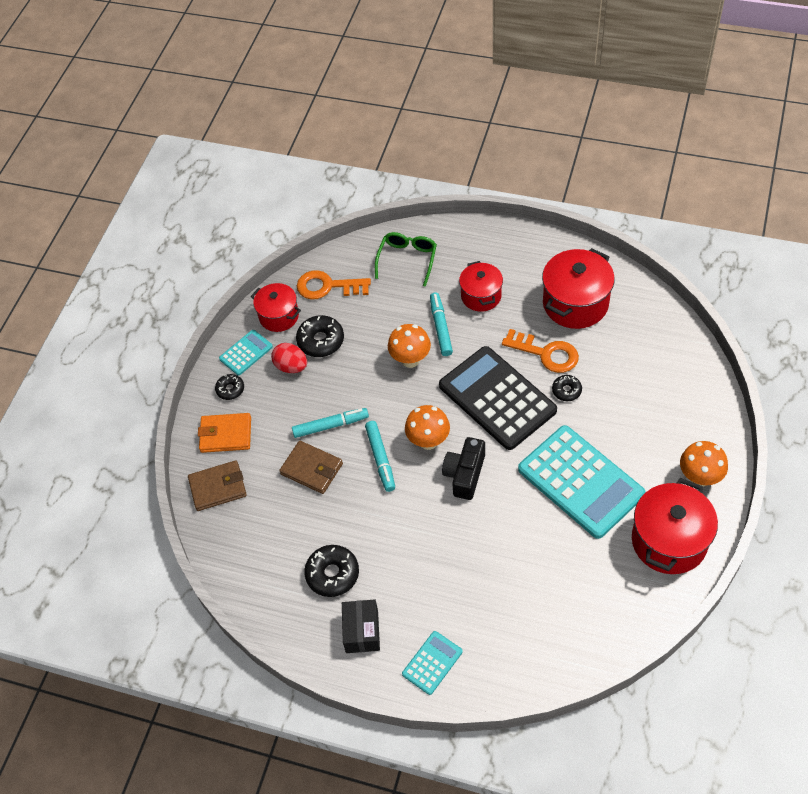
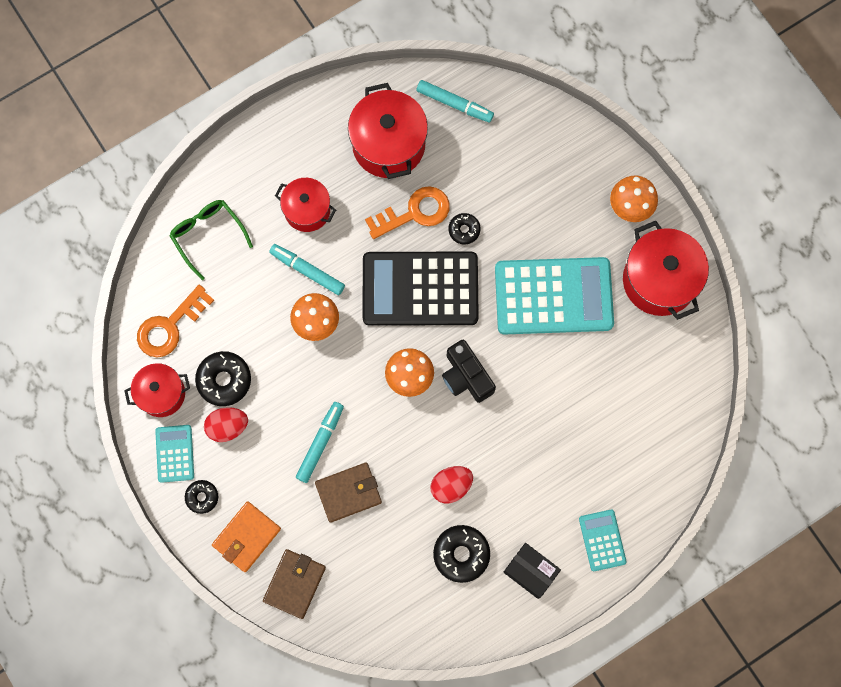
camera: 55 degrees left, 20 degrees up
(376, 528) = (451, 486): none -> red egg
(380, 459) = (390, 429): turquoise marker -> turquoise marker (454, 104)

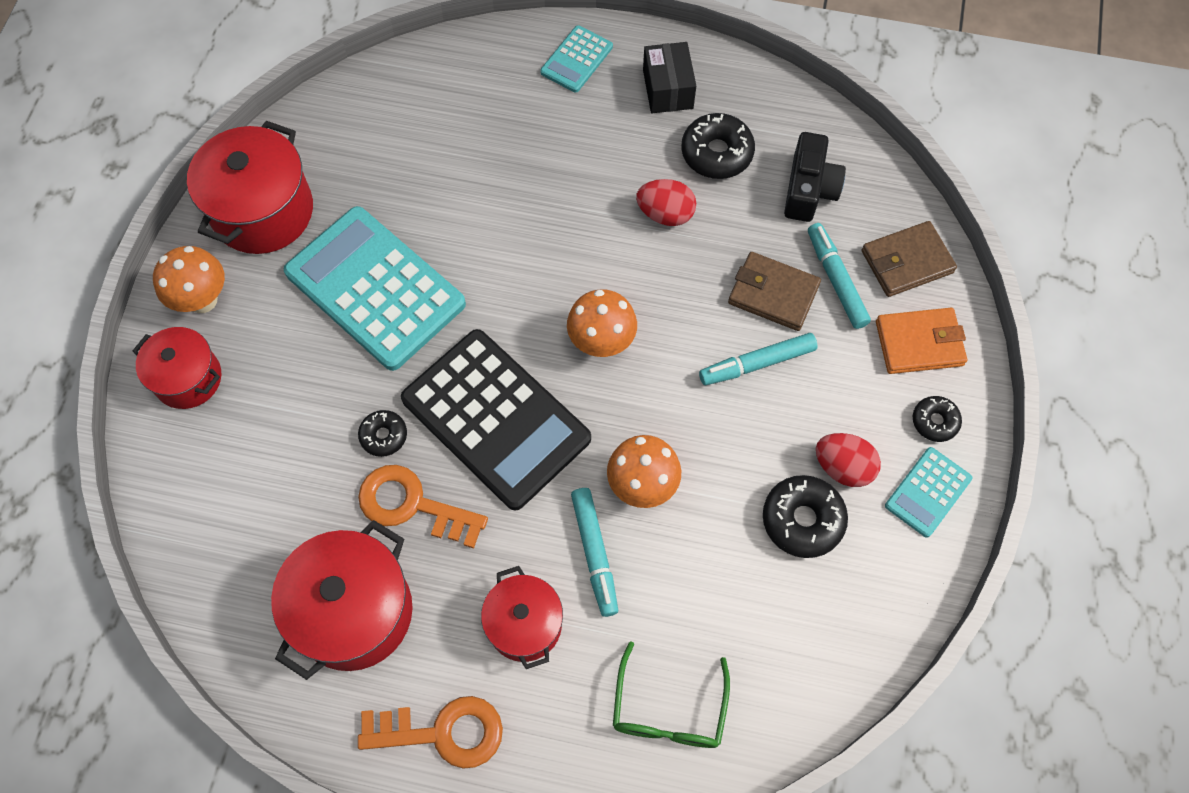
camera: 135 degrees left, 10 degrees down
(161, 394) = (889, 570): red pot -> red pot (188, 378)
(170, 326) = (812, 640): orange key -> orange key (442, 732)
(454, 104) = (231, 586): turquoise marker -> turquoise marker (836, 280)
(466, 376) = (544, 294): black camera -> black camera (809, 189)

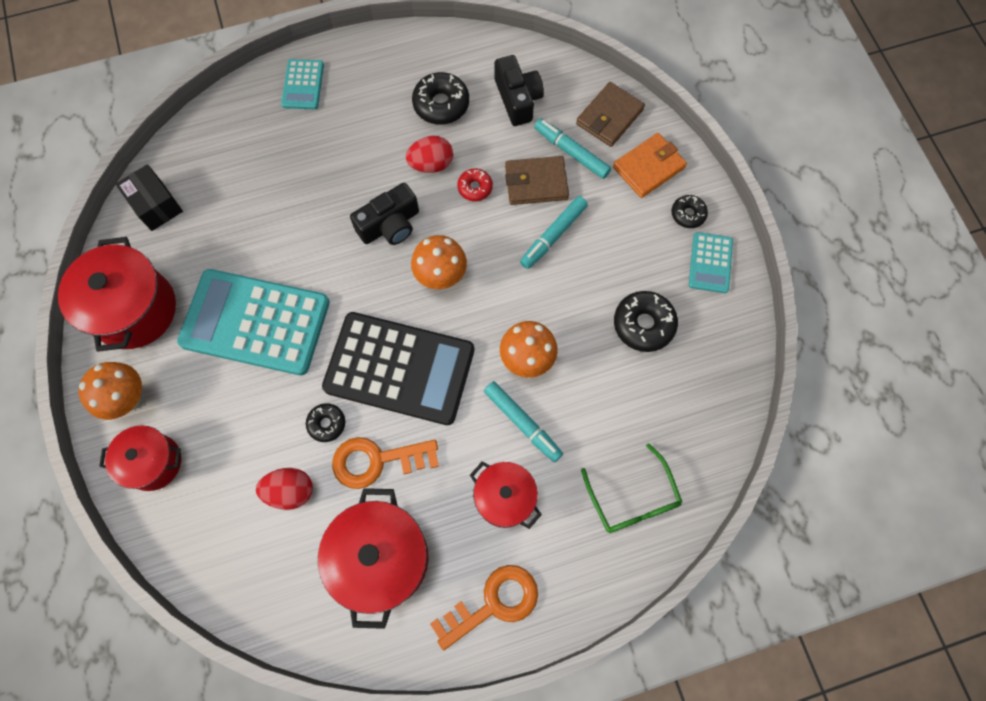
camera: 30 degrees left, 5 degrees up
(579, 258) = (390, 225): none -> black camera
(668, 89) = (380, 75): black box -> black box (156, 205)
(699, 264) = (475, 188): none -> red donut
(843, 467) = (648, 275): red egg -> red egg (290, 491)

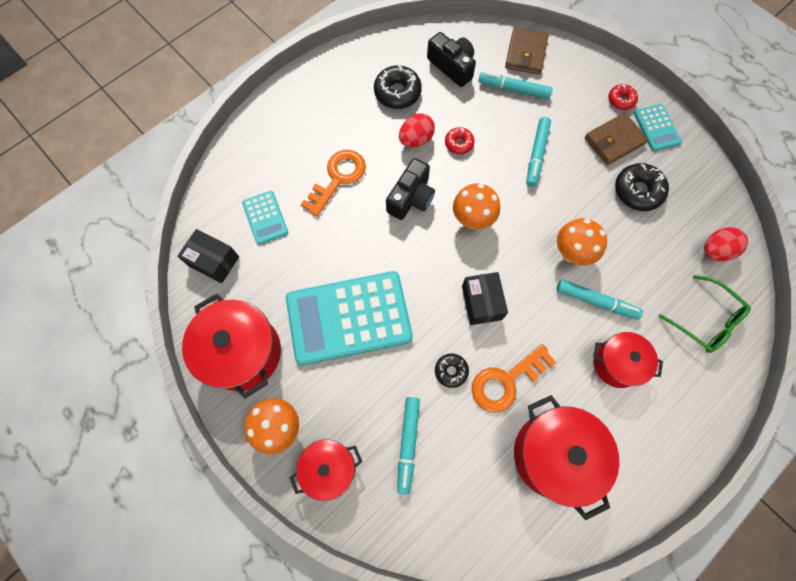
camera: 25 degrees left, 0 degrees up
(242, 475) = (408, 444): none -> turquoise marker
(290, 491) = (453, 437): red egg -> red egg (715, 251)
(303, 85) = (281, 119): turquoise calculator -> turquoise calculator (265, 217)
(399, 368) = (482, 302): black calculator -> black box
(493, 603) = (655, 447): orange key -> orange key (338, 178)
(536, 183) = (501, 122): brown wallet -> brown wallet (614, 141)
(648, 167) = (574, 78): orange wallet -> none
(688, 214) = (621, 100): black donut -> red donut

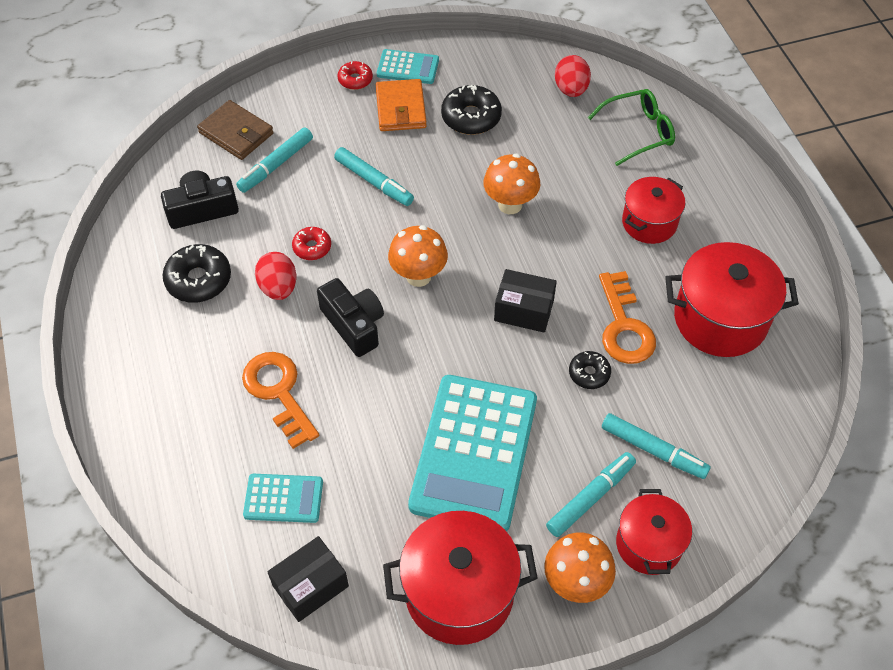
camera: 65 degrees left, 15 degrees down
(596, 301) = (575, 208): turquoise marker -> turquoise marker (590, 497)
(614, 141) = (401, 108): brown wallet -> orange wallet

